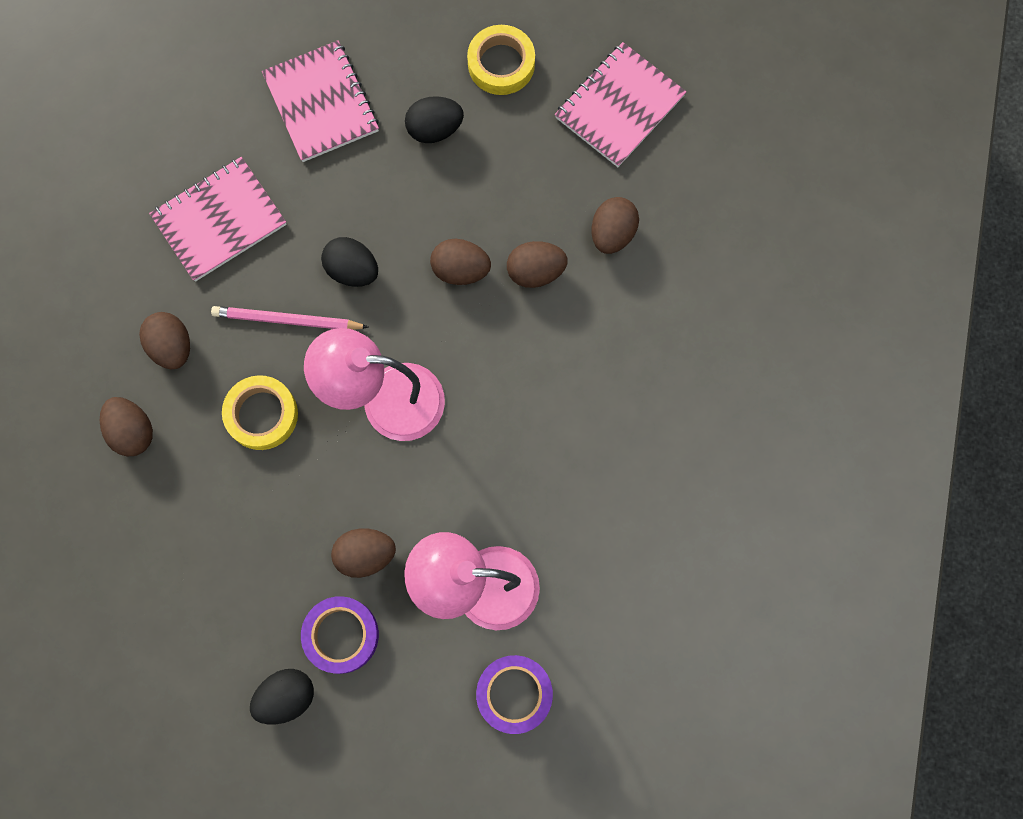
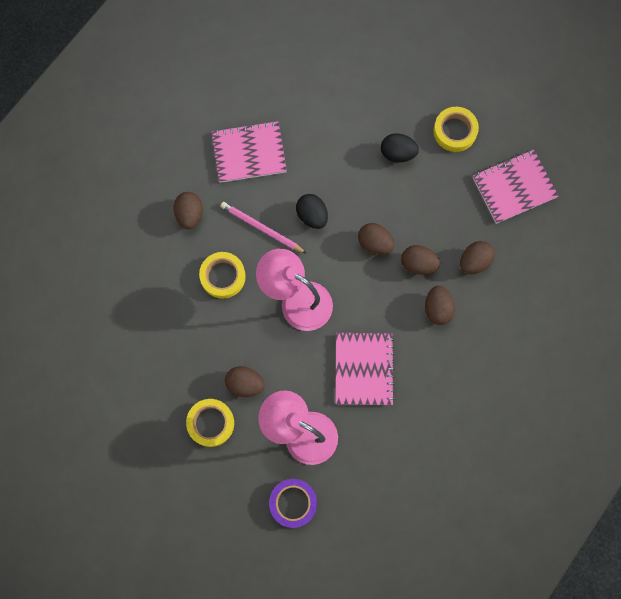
camera: 25 degrees right, 0 degrees up
(132, 431) = (146, 253): brown egg -> brown egg (437, 309)
(286, 697) = (165, 443): black egg -> none
(321, 103) = (338, 109): pink notebook -> pink notebook (363, 369)
(341, 635) = (211, 423): purple tape -> yellow tape

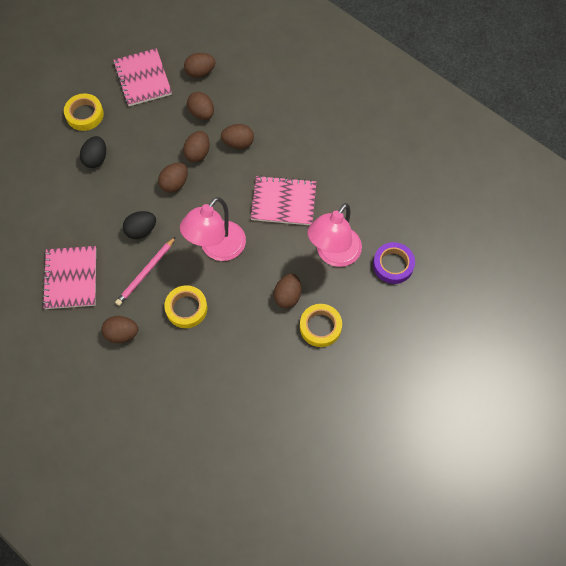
camera: 85 degrees left, 10 degrees down
(533, 252) = (200, 72): none -> brown egg

